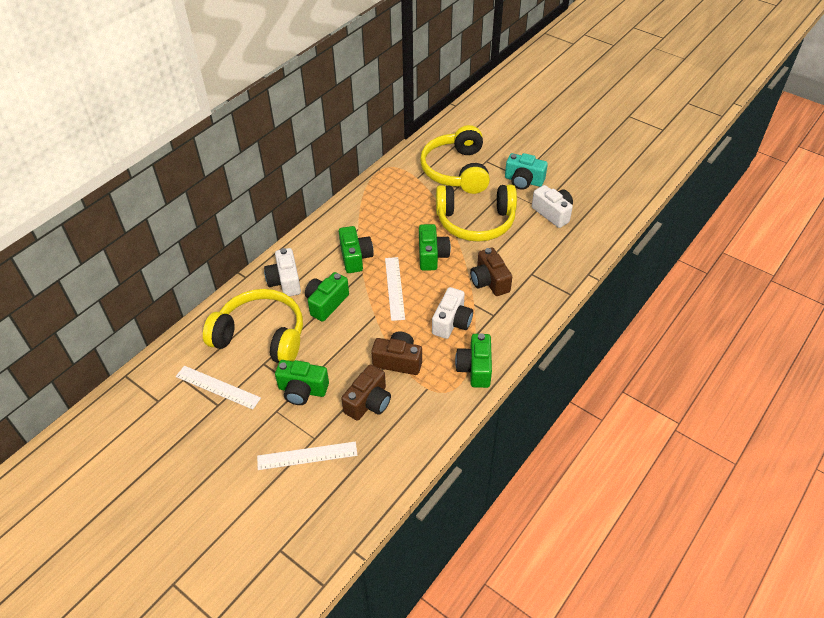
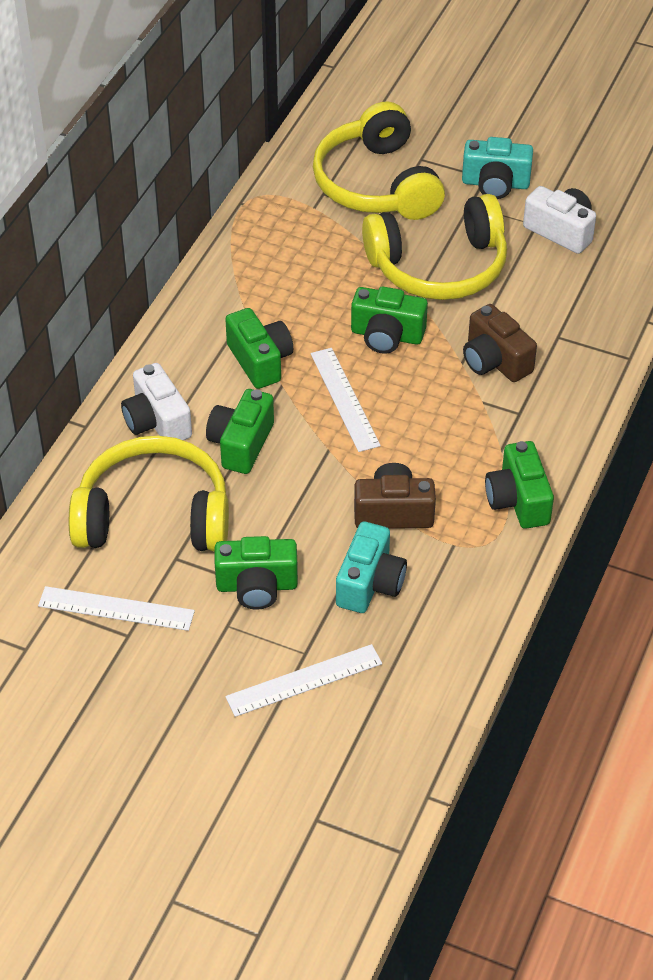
camera: 15 degrees left, 0 degrees up
(368, 402) = (370, 583): brown camera -> turquoise camera
(432, 255) = (386, 335): green camera -> green camera turned 120 degrees clockwise
(452, 322) = (457, 437): white camera -> none

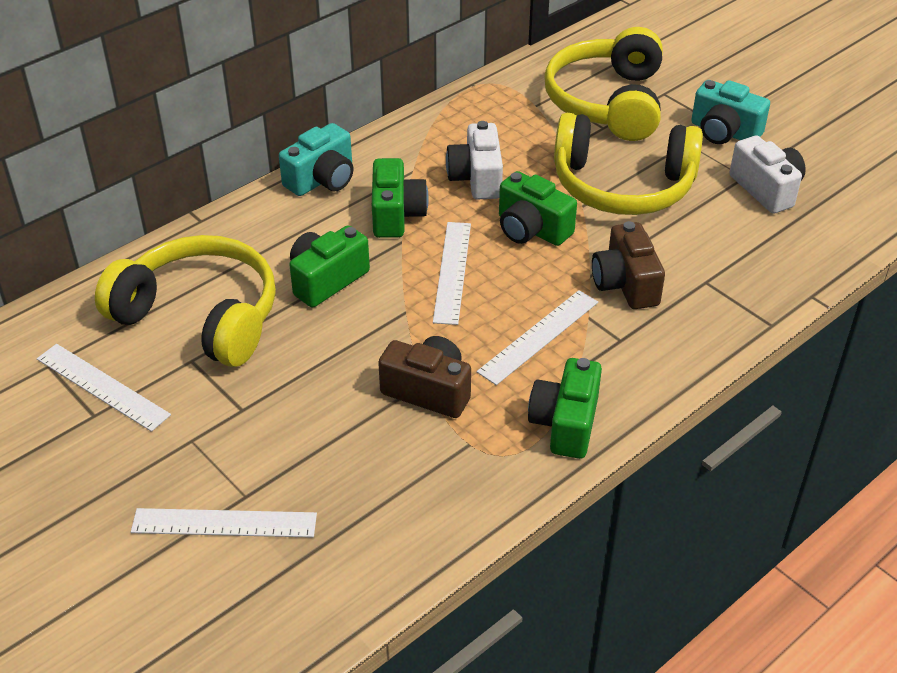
camera: 25 degrees right, 5 degrees down
(157, 421) = (265, 236): white camera -> white camera (476, 178)
(257, 586) = (246, 413): green camera -> none
(370, 583) = (357, 451): turquoise camera -> turquoise camera (322, 179)
(452, 433) = (538, 336): none -> white ruler

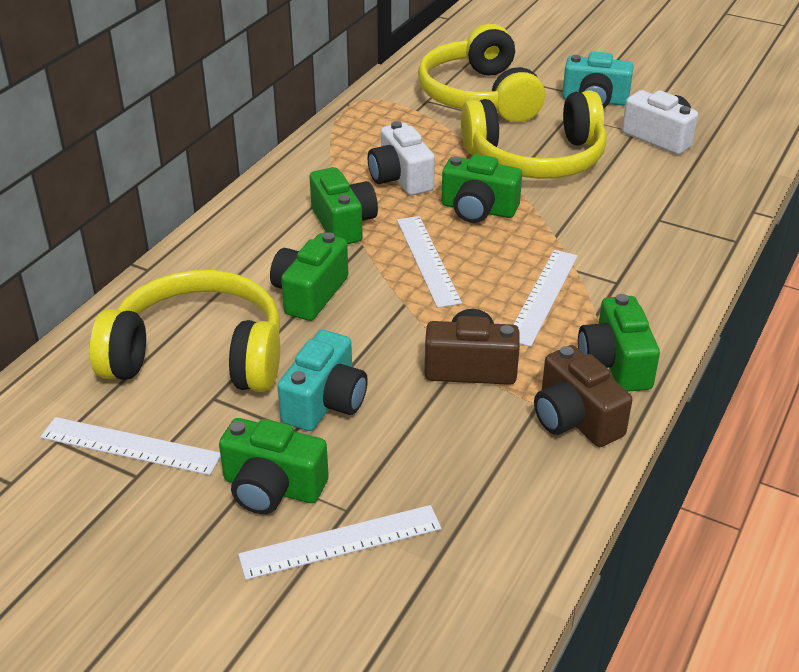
camera: 20 degrees left, 5 degrees down
(195, 457) = (272, 487): none -> green camera
(322, 179) = (251, 208): turquoise camera -> turquoise camera (325, 402)
(625, 284) = (591, 236): brown camera -> brown camera (575, 419)

